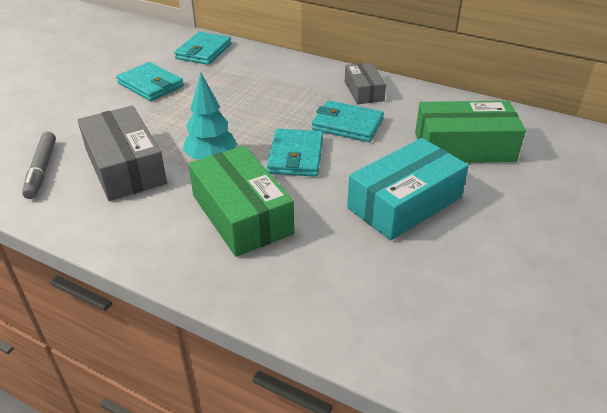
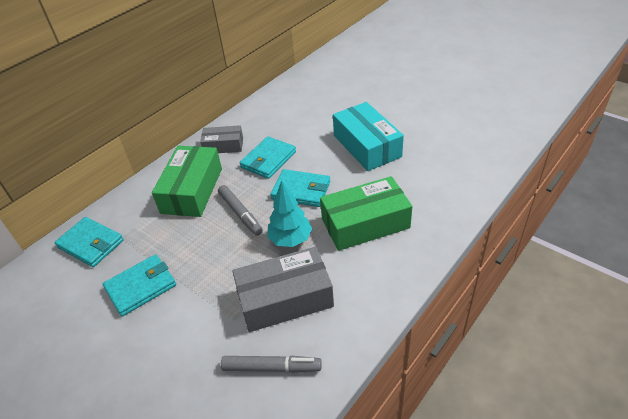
camera: 75 degrees left, 5 degrees up
(250, 120) = (240, 213): none -> grey marker
(464, 147) = (314, 112): green box -> green box (192, 190)

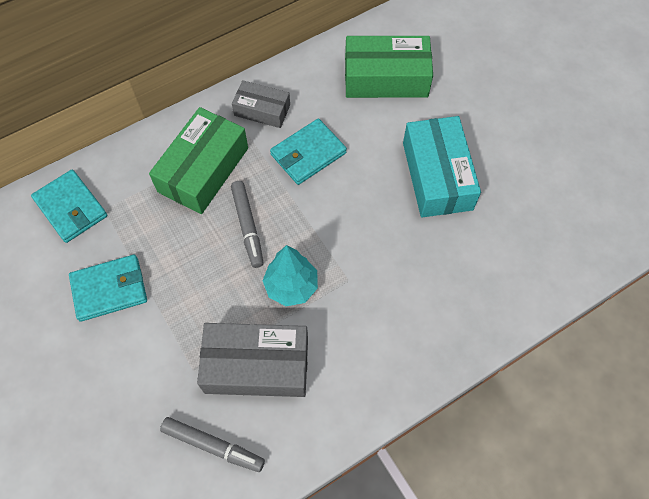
camera: 15 degrees right, 20 degrees up
(301, 190) = (330, 218): turquoise wallet -> none
(365, 223) = (385, 296): green box -> green box (386, 78)

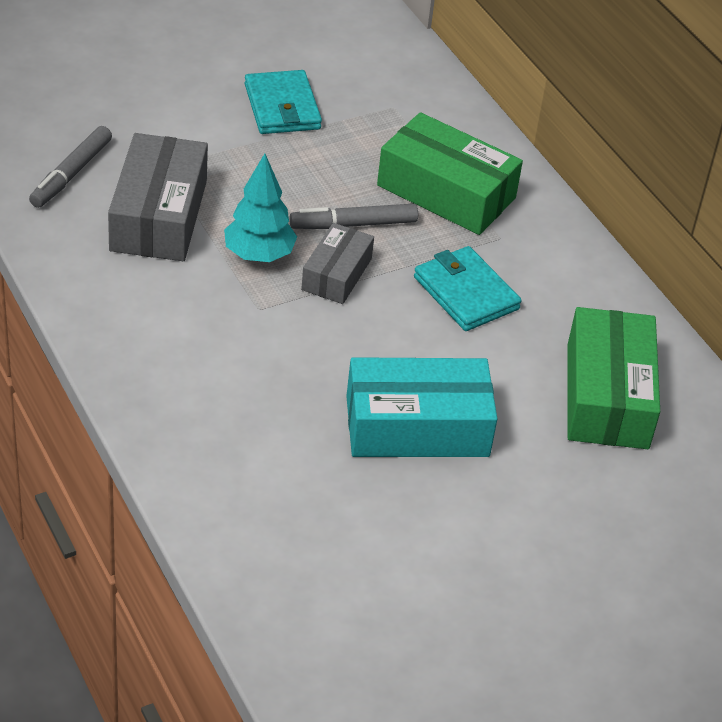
camera: 90 degrees right, 20 degrees down
(71, 208) = (398, 81): turquoise wallet -> none
(262, 110) = (545, 255): grey box -> grey box (336, 274)

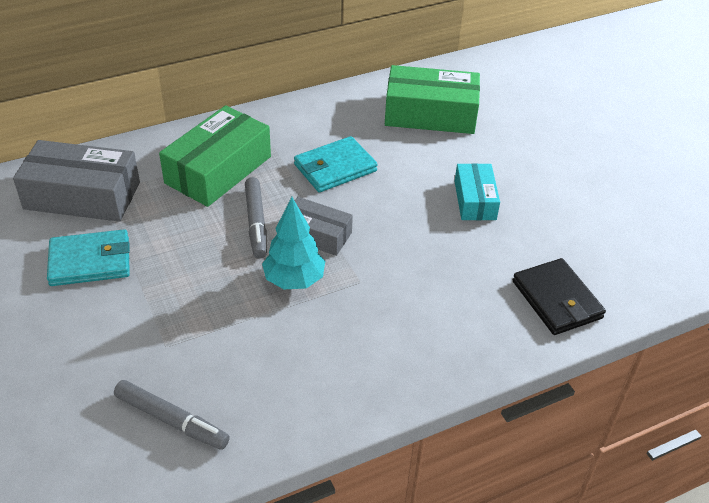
camera: 85 degrees left, 0 degrees up
(159, 215) = (239, 348): grey box -> grey box (82, 195)
(232, 486) = (557, 300): none -> black wallet
(417, 426) = (475, 200): turquoise box -> turquoise box, size x0.59

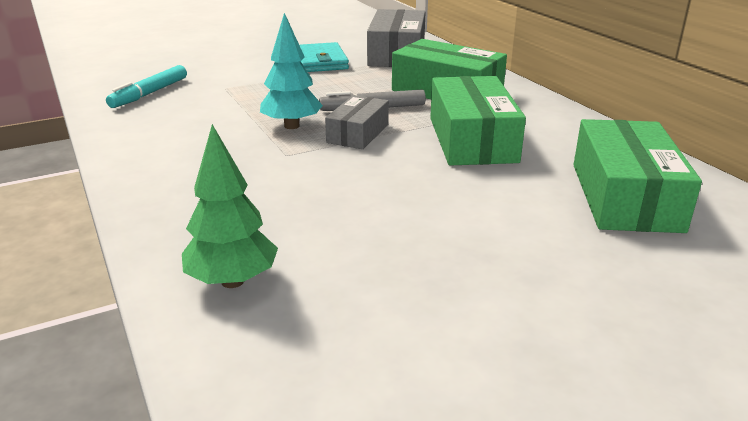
camera: 90 degrees right, 15 degrees down
(172, 420) = (149, 93): grey marker -> turquoise marker
(335, 168) = (472, 139): turquoise wallet -> green box
(475, 200) = (438, 225): turquoise box -> none
(557, 300) = (232, 281): black wallet -> green tree

